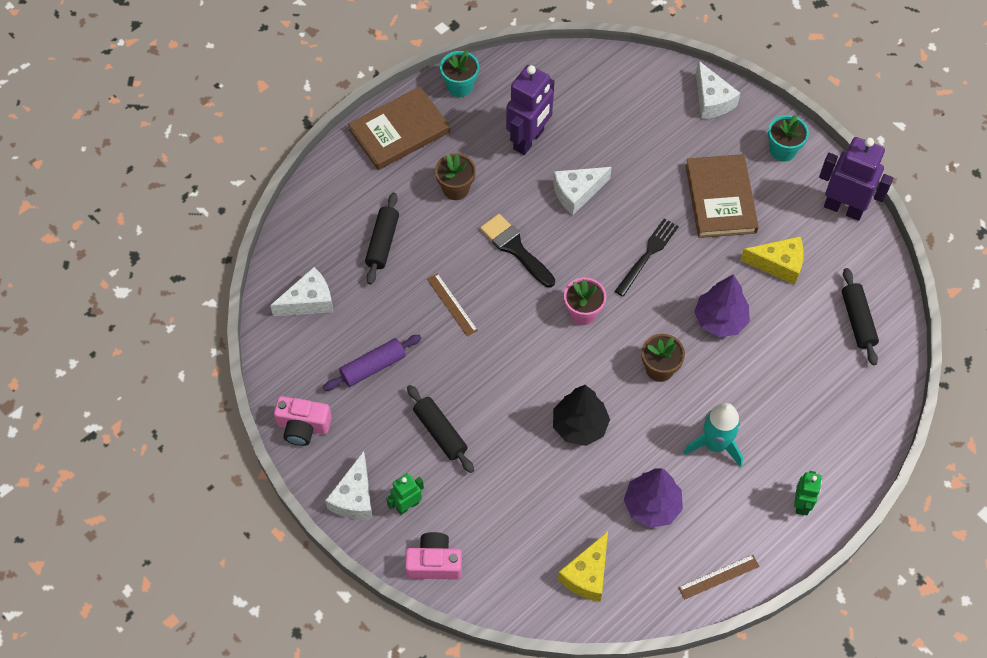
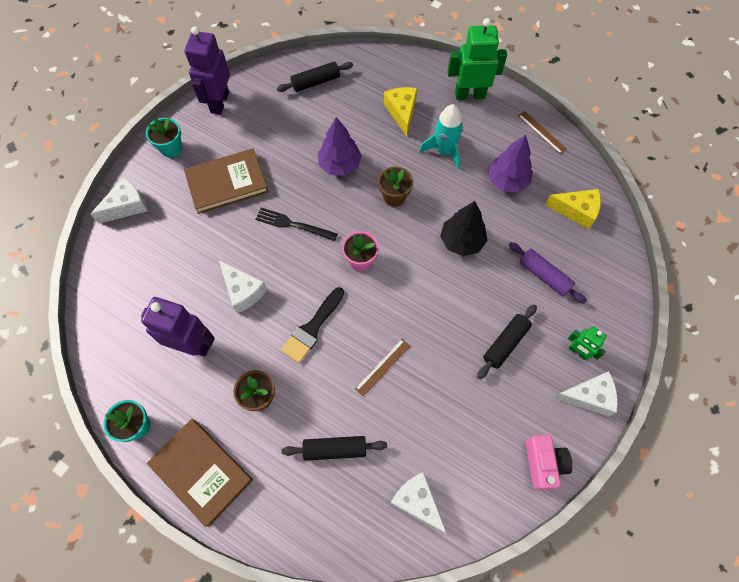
camera: 105 degrees left, 5 degrees up
(373, 367) = (465, 418): purple rolling pin -> purple rolling pin (544, 276)
(434, 563) = (615, 318): pink camera -> none
(778, 264) = (280, 135): yellow cheese -> yellow cheese (401, 112)
(801, 504) = (470, 94): green robot -> green robot, size x1.85

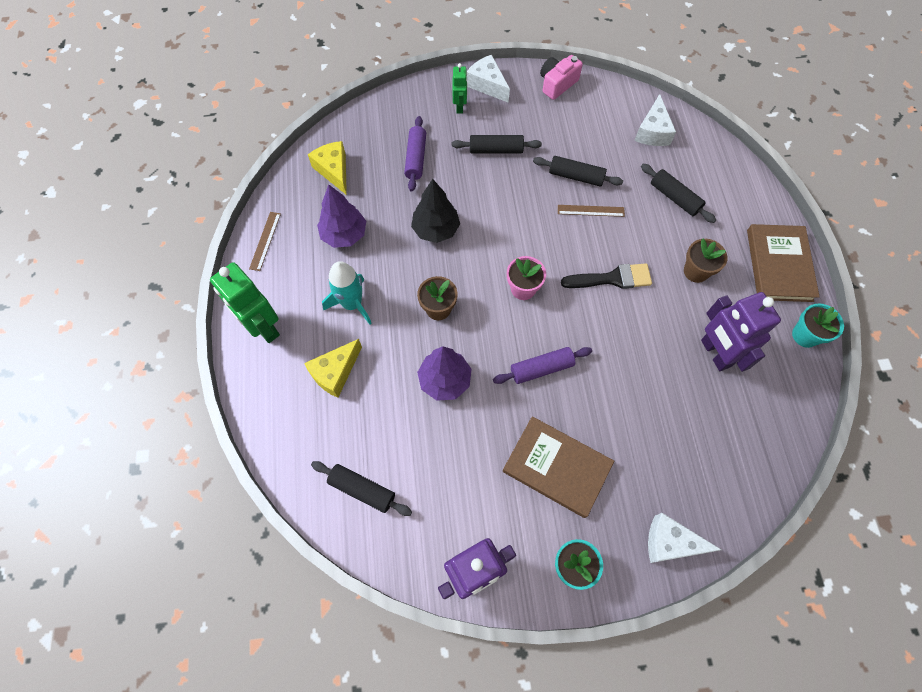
camera: 130 degrees left, 0 degrees up
(243, 291) = (637, 355): white cheese -> none
(293, 224) = (541, 368): black fork -> purple rolling pin
(425, 385) = (576, 176): none -> black rolling pin

